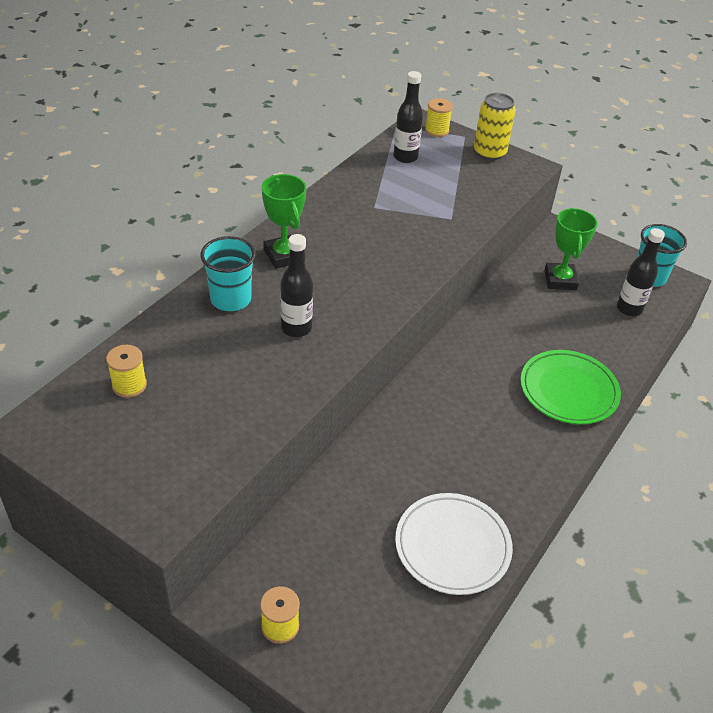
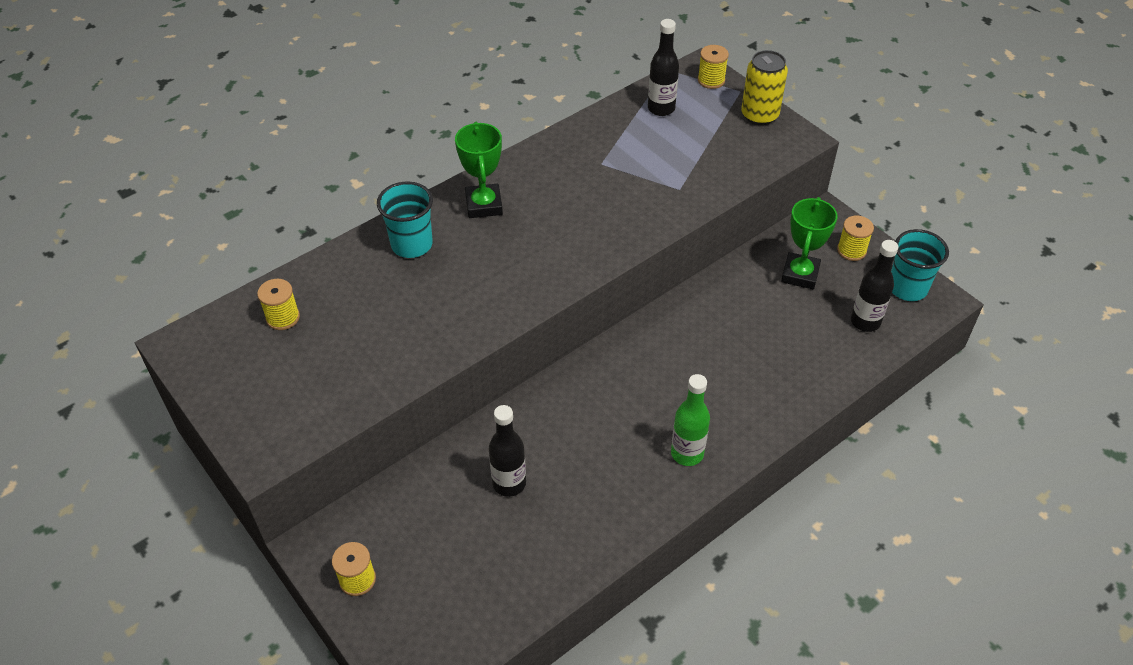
camera: 20 degrees right, 5 degrees up
(296, 328) = (463, 287): black bottle -> black bottle (509, 483)
(452, 546) = (553, 541): white plate -> none
(535, 444) = (687, 453): none -> green bottle
(568, 390) = (750, 403): green plate -> none
(592, 255) = (851, 250): none -> yellow spool

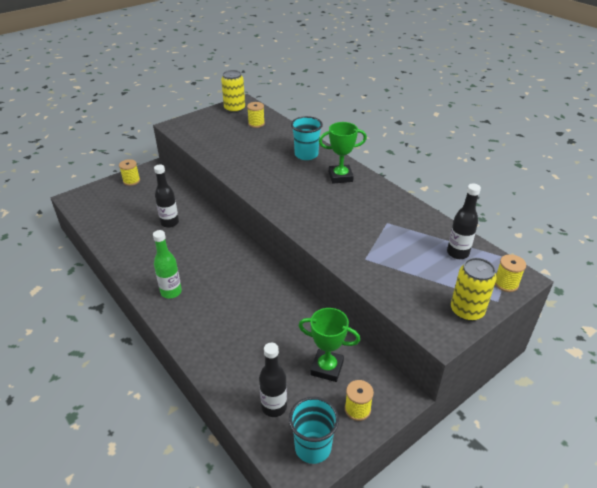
camera: 90 degrees right, 10 degrees down
(208, 357) = (234, 109): none -> yellow can

